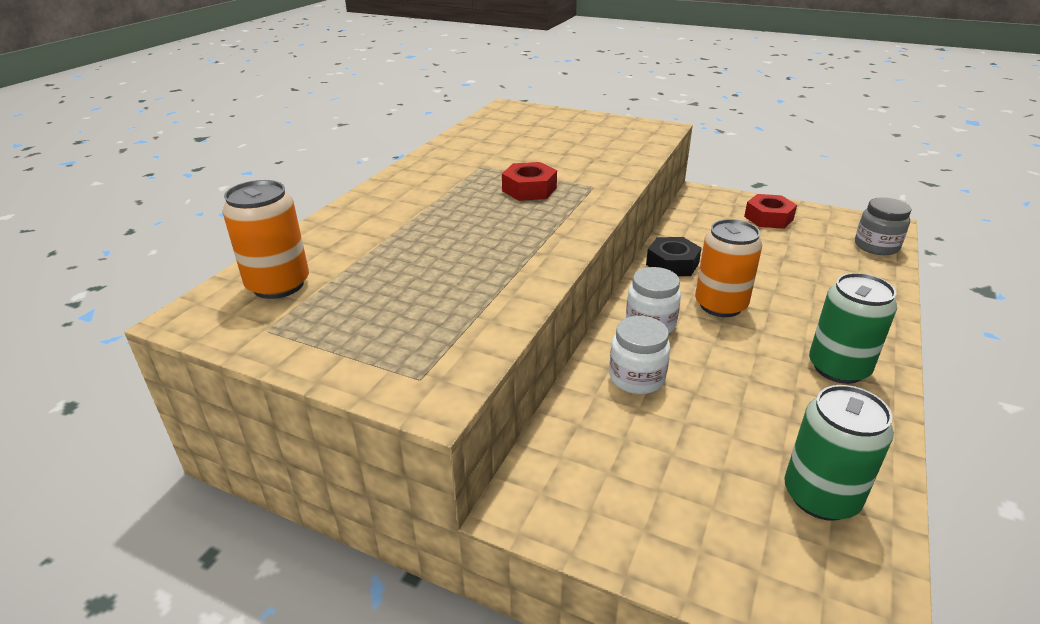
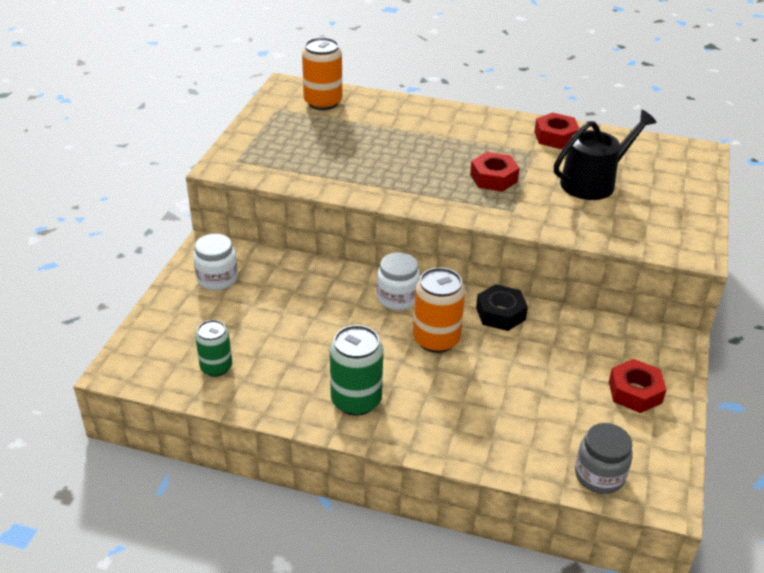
camera: 80 degrees right, 5 degrees up
(457, 153) = (555, 137): none -> red nut
(548, 148) = (593, 182): none -> black watering can
(636, 378) = (326, 290): white jar -> white jar (217, 279)
(820, 496) = (216, 367): green can -> green can, size x0.65

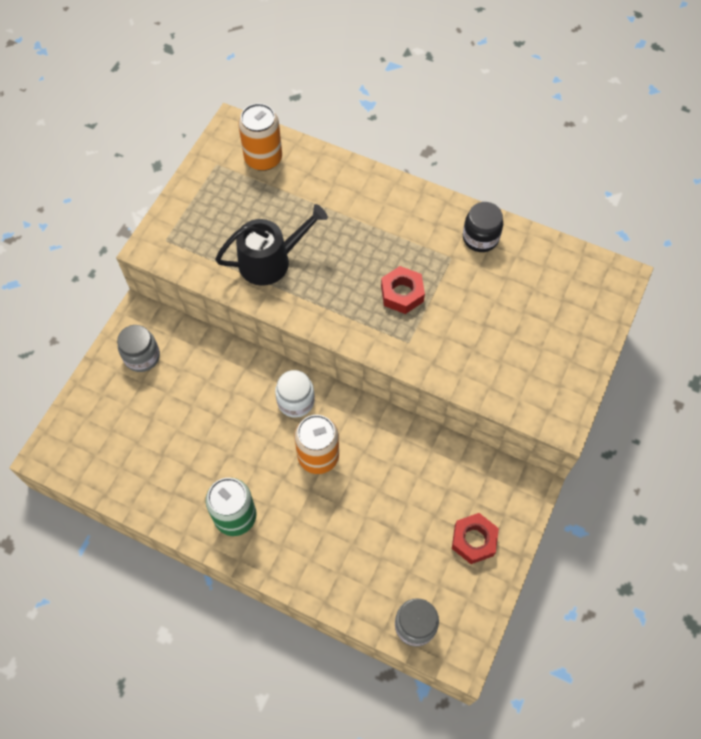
camera: 10 degrees right, 25 degrees up
(216, 367) = (126, 463): green can -> none
(217, 279) = (142, 356): white jar -> grey jar
(500, 313) = (382, 432): black nut -> none
(555, 137) = (480, 238): red nut -> black jar
(593, 182) = (496, 311): black watering can -> black watering can (270, 261)

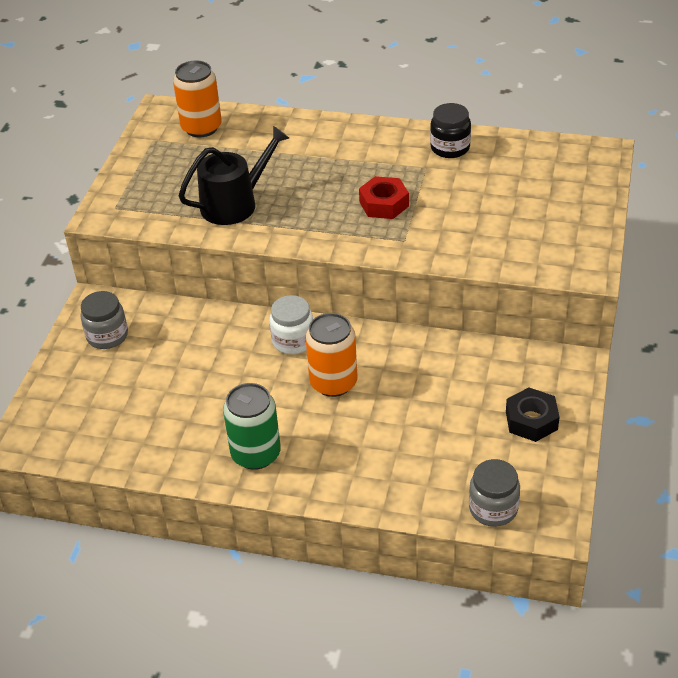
camera: 10 degrees left, 20 degrees down
(474, 540) = (531, 420): red nut -> black nut

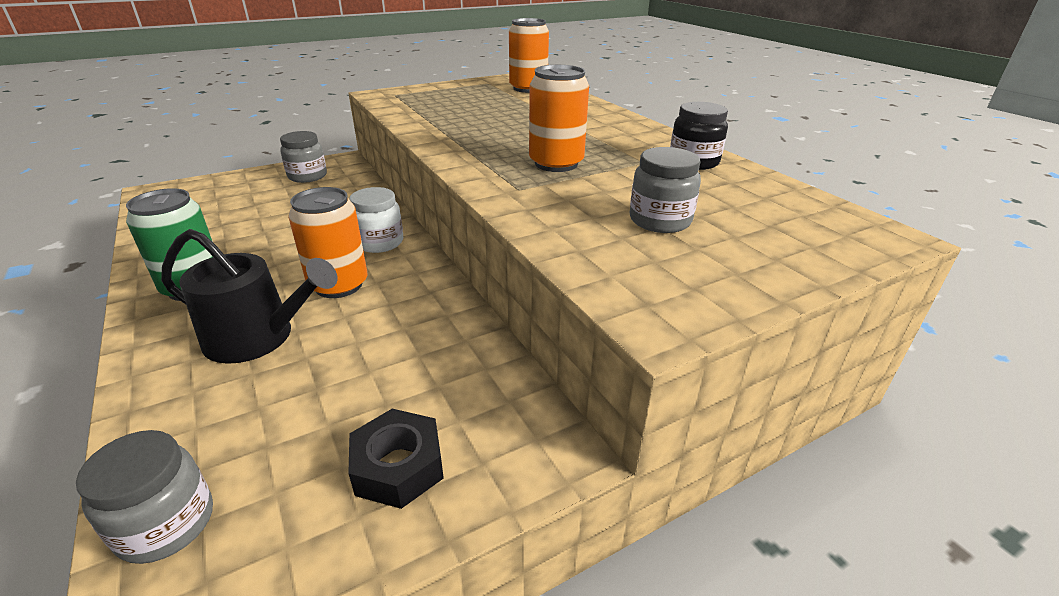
camera: 45 degrees right, 10 degrees down
(235, 203) = (457, 119): black watering can -> black watering can (258, 337)
(384, 204) = (556, 163): red nut -> orange can
(505, 212) = (660, 220): none -> grey jar

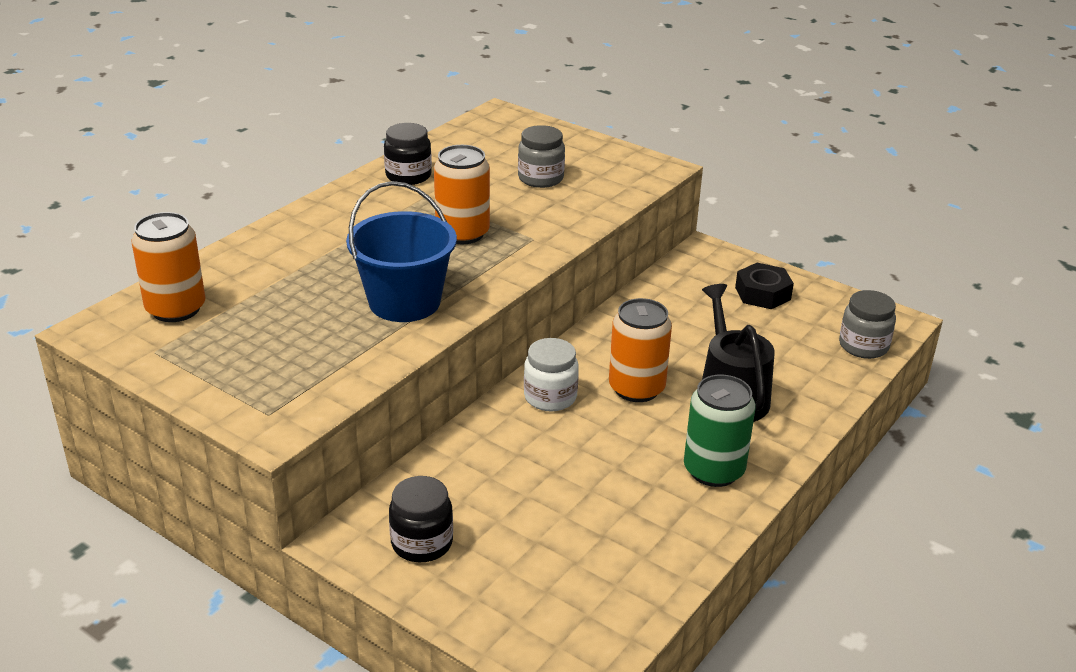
camera: 115 degrees left, 0 degrees up
(307, 176) = (422, 543): grey jar -> black jar
(467, 132) = (404, 302): none -> blue bucket

